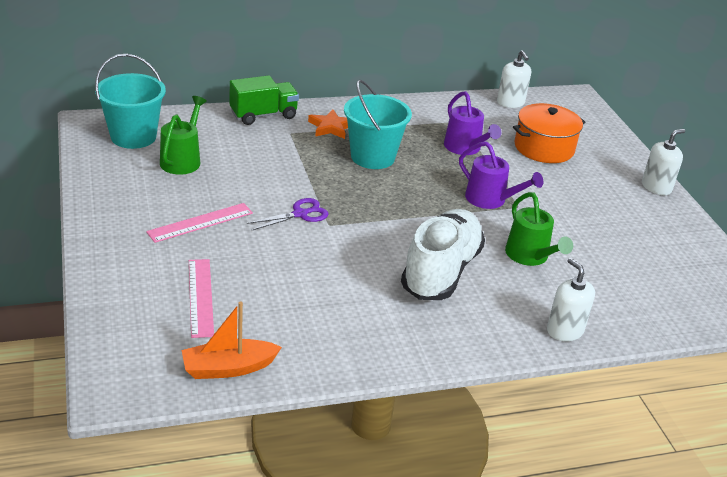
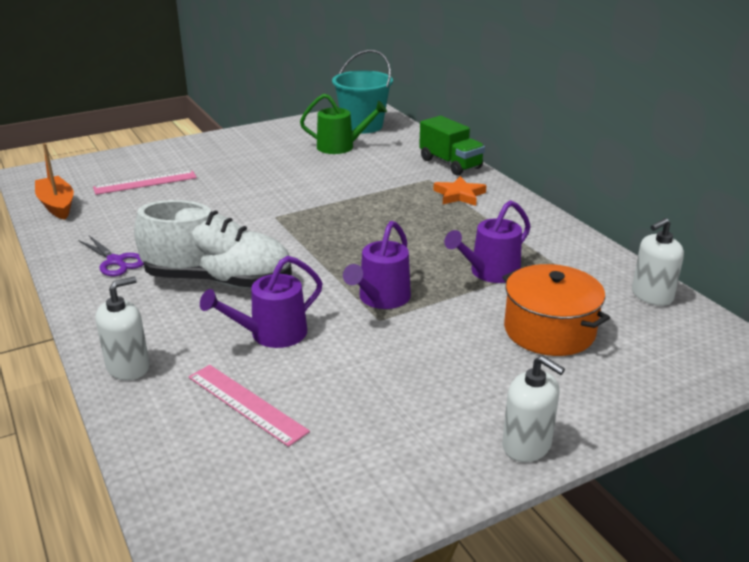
camera: 80 degrees right, 5 degrees down
(200, 222) = (249, 167): pink ruler -> pink ruler (246, 403)
(300, 214) = (285, 202): purple scissors -> purple scissors (115, 261)
(372, 157) = (418, 222): turquoise bucket -> none
(530, 256) = (271, 334): green watering can -> purple watering can

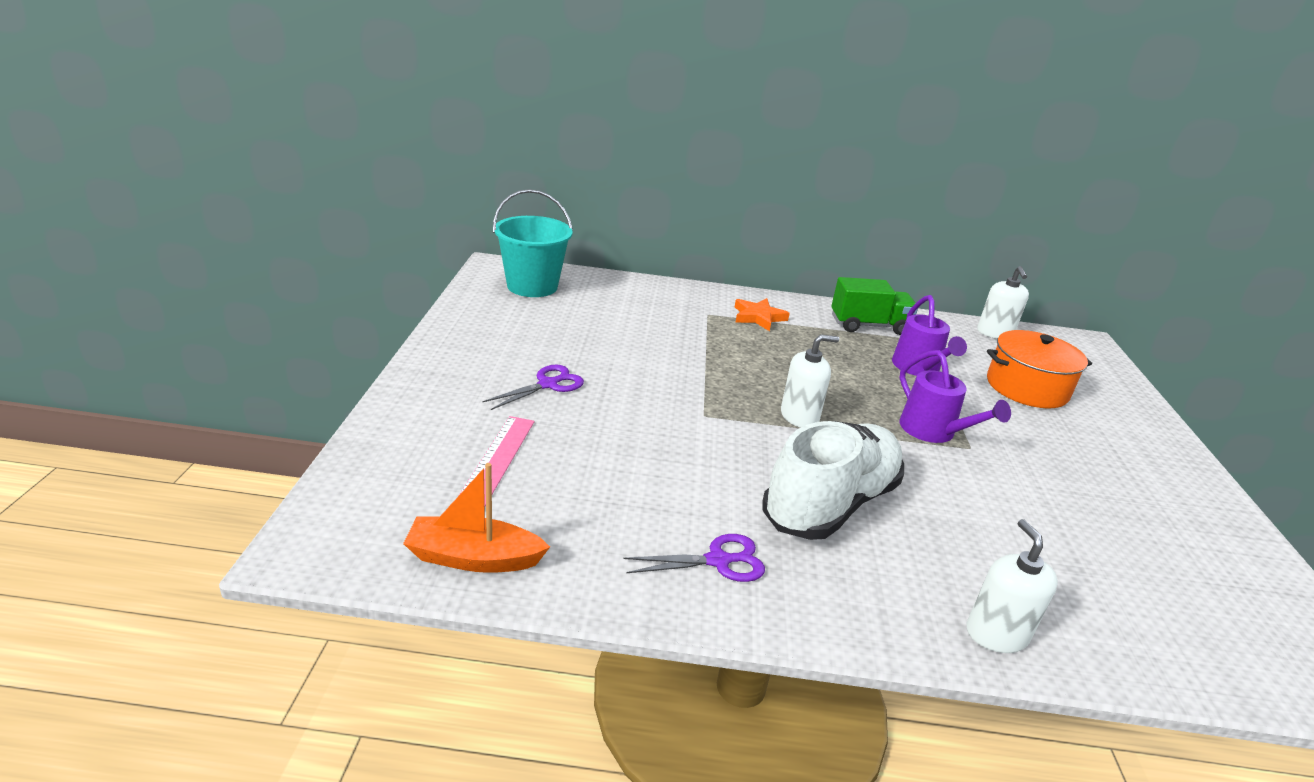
camera: 60 degrees left, 0 degrees up
(243, 168) = (548, 384): none -> purple scissors
(246, 403) = (1096, 576): pink ruler -> none
(271, 334) = (969, 514): purple watering can -> none
(341, 147) = (571, 316): green watering can -> none
(450, 164) = (686, 292): green truck -> green truck (868, 325)
(527, 445) = (1186, 466): white soap dispenser -> white soap dispenser (799, 416)

